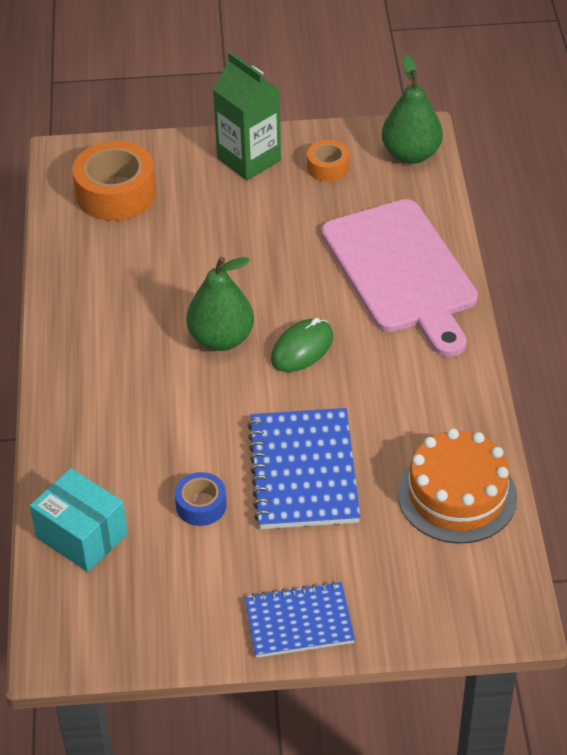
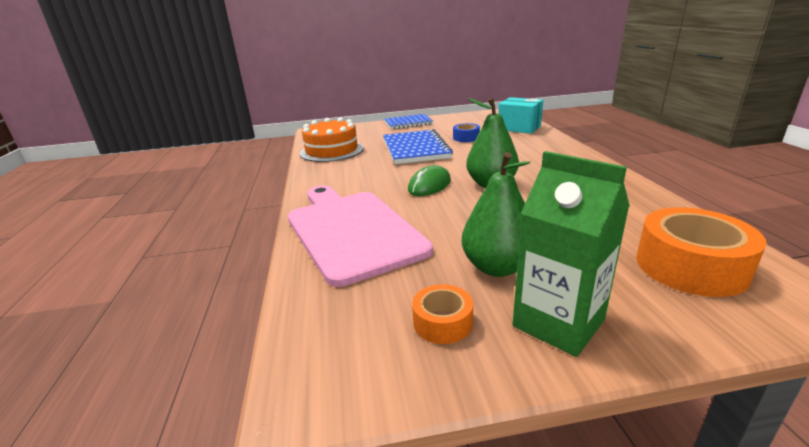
camera: 175 degrees right, 20 degrees down
(411, 154) = (322, 354): green pear -> green pear (497, 267)

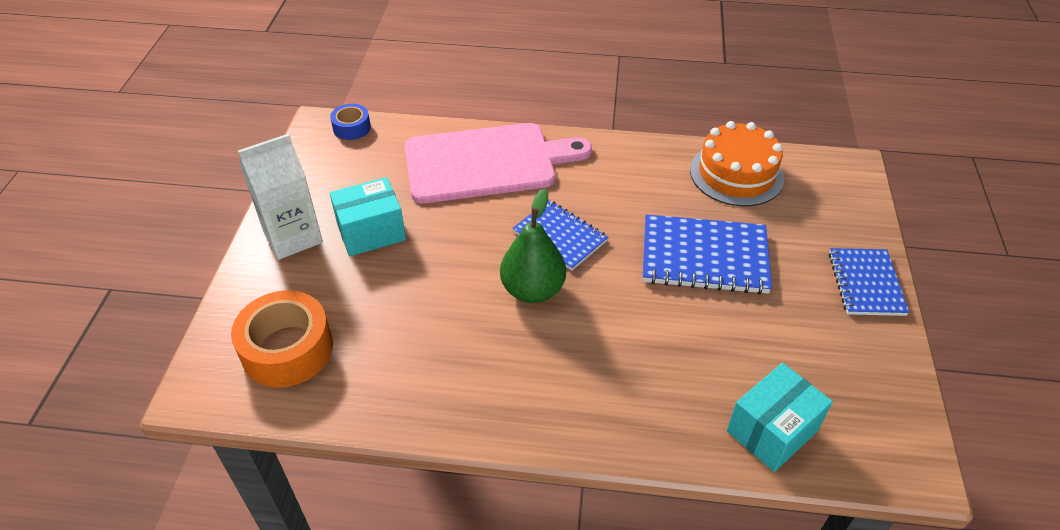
camera: 105 degrees right, 20 degrees up
(429, 185) = (560, 236): green mouse -> blue notebook
(442, 322) = (333, 185): orange tape -> none
(466, 138) = (738, 331): blue tape -> blue tape (351, 128)
(497, 267) = (371, 232): green pear -> turquoise box
(558, 323) = (293, 237): green carton -> white carton

